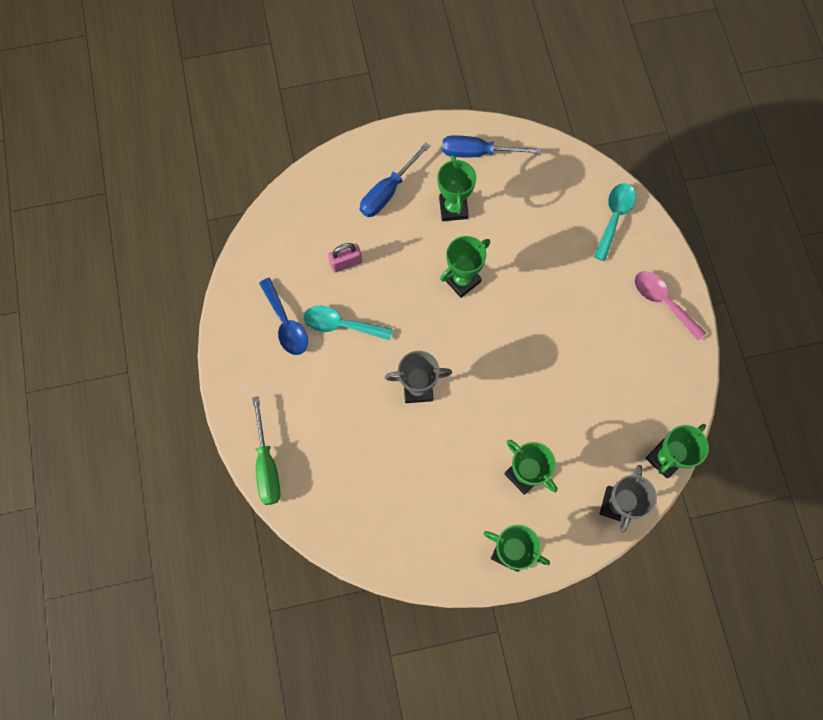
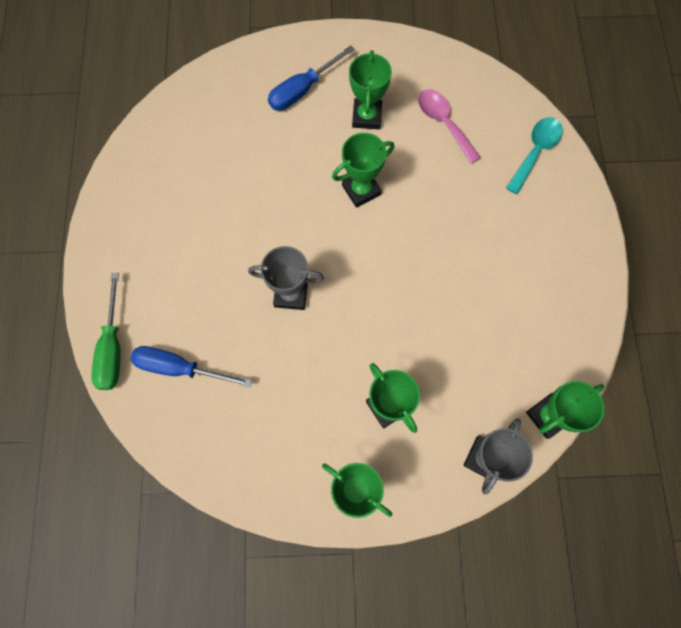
camera: 10 degrees right, 0 degrees up
(286, 324) = (168, 205): blue spoon -> none
(340, 325) = (224, 215): turquoise spoon -> none
(346, 263) = (244, 153): pink padlock -> none
(478, 153) = (403, 66): blue screwdriver -> blue screwdriver (180, 368)
(662, 302) = (573, 247): pink spoon -> pink spoon (443, 123)

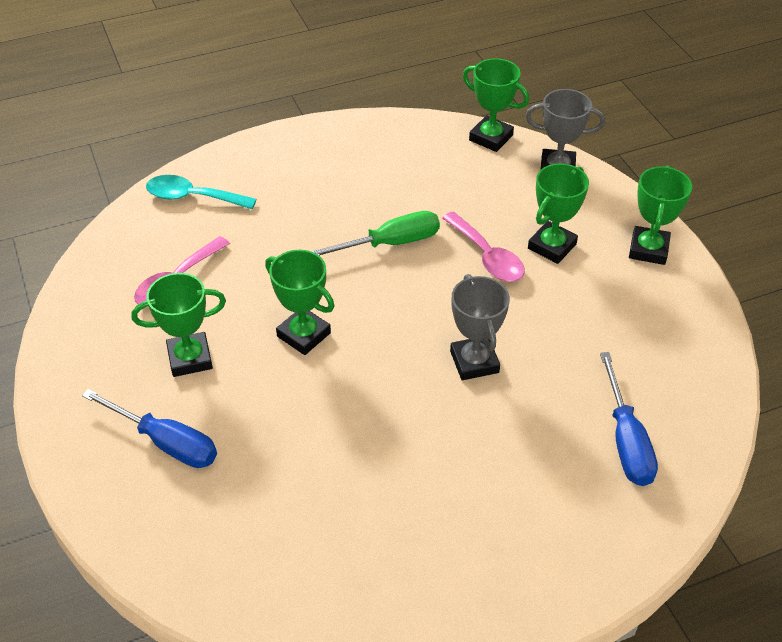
camera: 110 degrees left, 25 degrees down
(113, 347) = (646, 525): green screwdriver -> green screwdriver (390, 243)
(394, 348) = (487, 256): none -> pink spoon

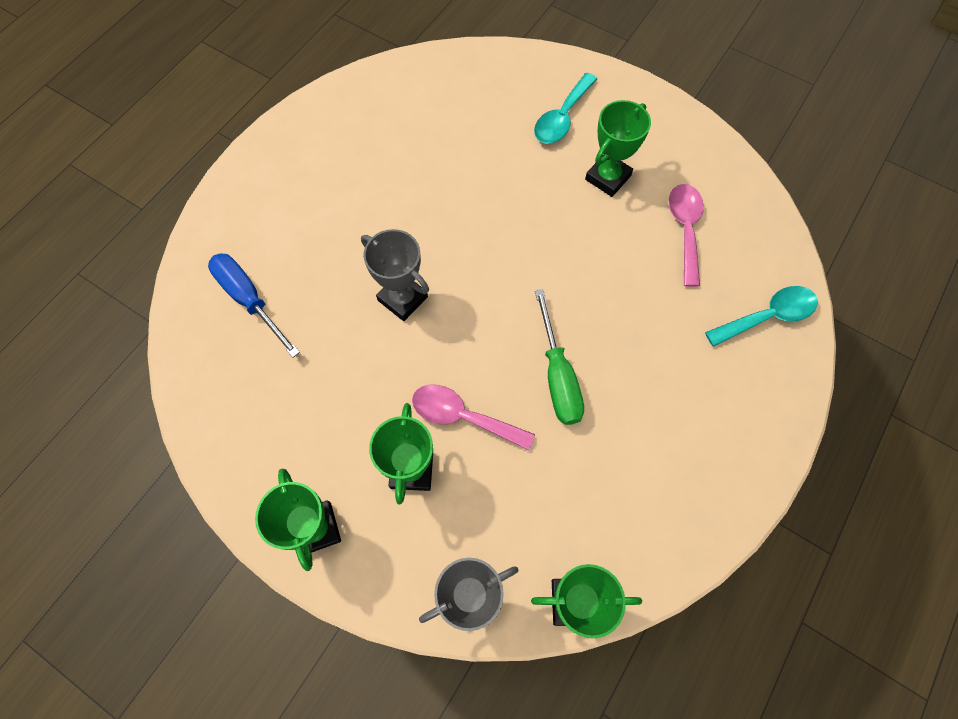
camera: 145 degrees right, 20 degrees up
(166, 442) = (562, 118): blue screwdriver -> turquoise spoon
(303, 335) = (548, 243): green trophy -> none
(390, 243) = (558, 376): green screwdriver -> green screwdriver turned 45 degrees counterclockwise

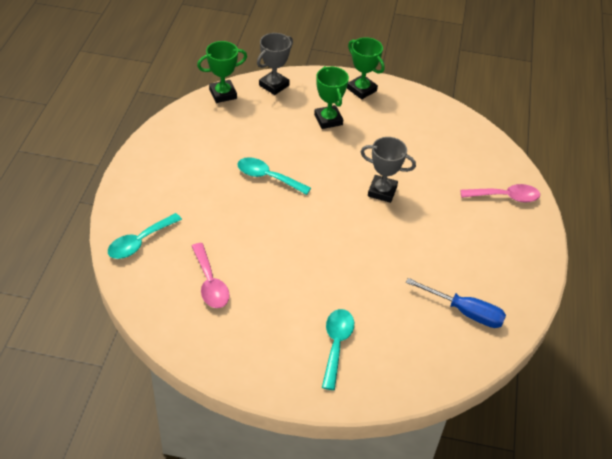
camera: 155 degrees right, 20 degrees down
(249, 300) = (472, 167): blue screwdriver -> blue screwdriver (465, 312)
(462, 416) = (313, 146): pink spoon -> pink spoon (505, 197)
(558, 376) = (267, 177): green screwdriver -> turquoise spoon
(608, 178) = (280, 305): green trophy -> none

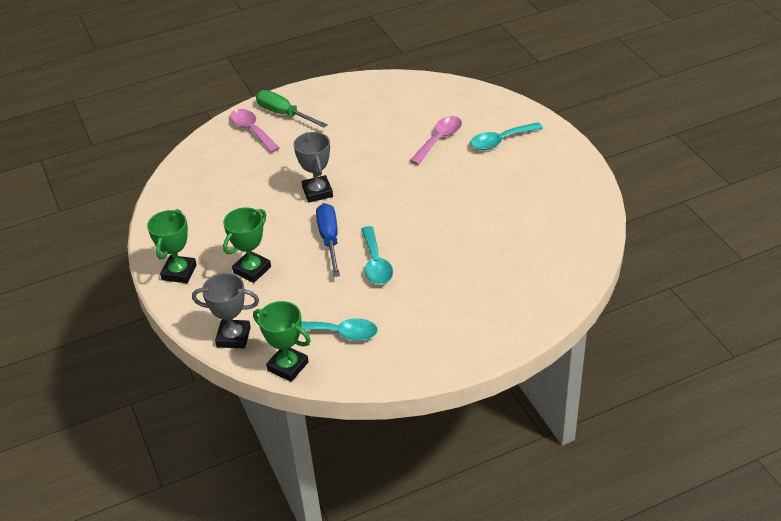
camera: 120 degrees left, 5 degrees down
(139, 242) = (542, 290): turquoise spoon -> turquoise spoon (338, 333)
(210, 283) = (528, 226): pink spoon -> pink spoon (439, 139)
(465, 312) = (399, 103): blue screwdriver -> blue screwdriver (329, 240)
(514, 227) = (284, 114): none -> green screwdriver

